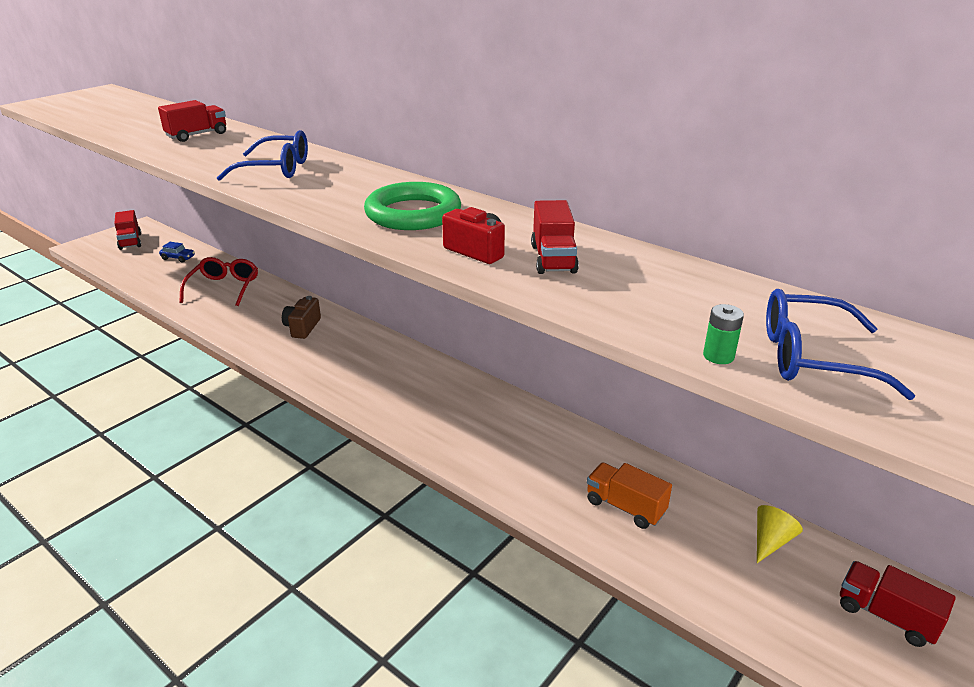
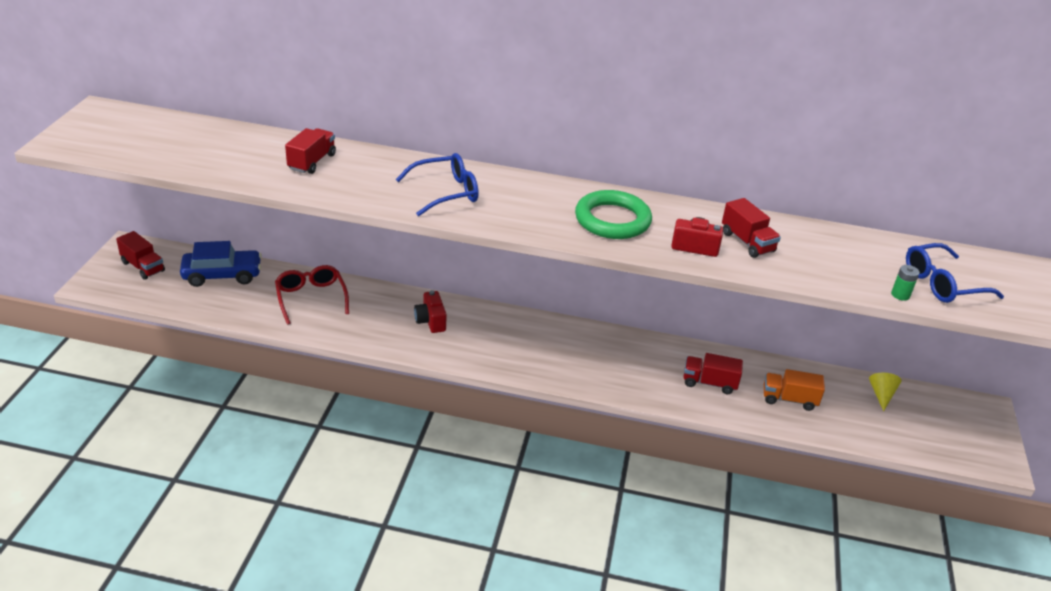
camera: 30 degrees left, 5 degrees up
(178, 258) = (222, 275): blue car -> blue car, size x2.11
(302, 327) = (430, 321): brown camera -> red camera
(886, 616) = (962, 419): red truck -> red truck (709, 383)

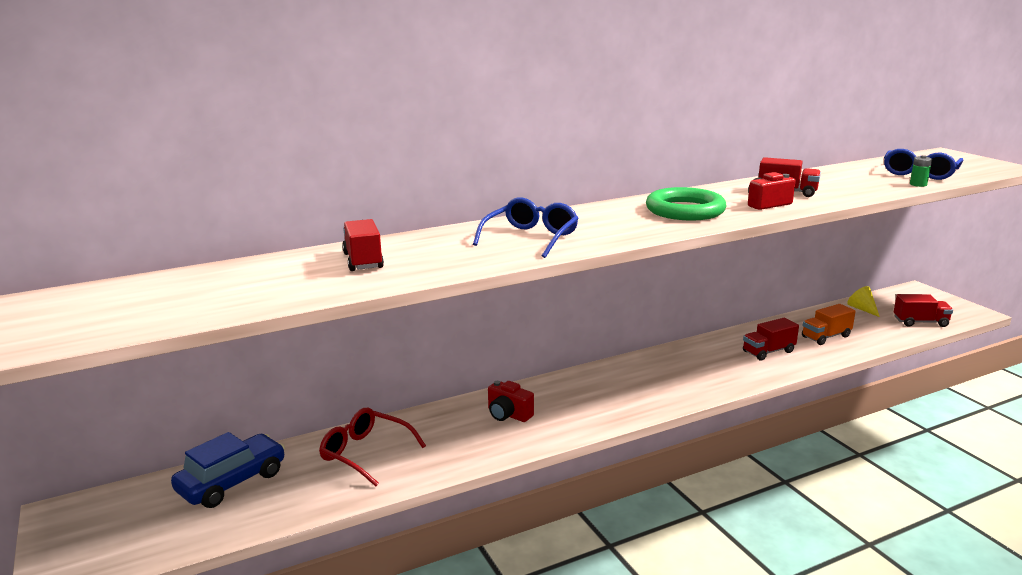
camera: 35 degrees left, 15 degrees down
(143, 267) = (111, 523): red truck -> red truck (920, 322)

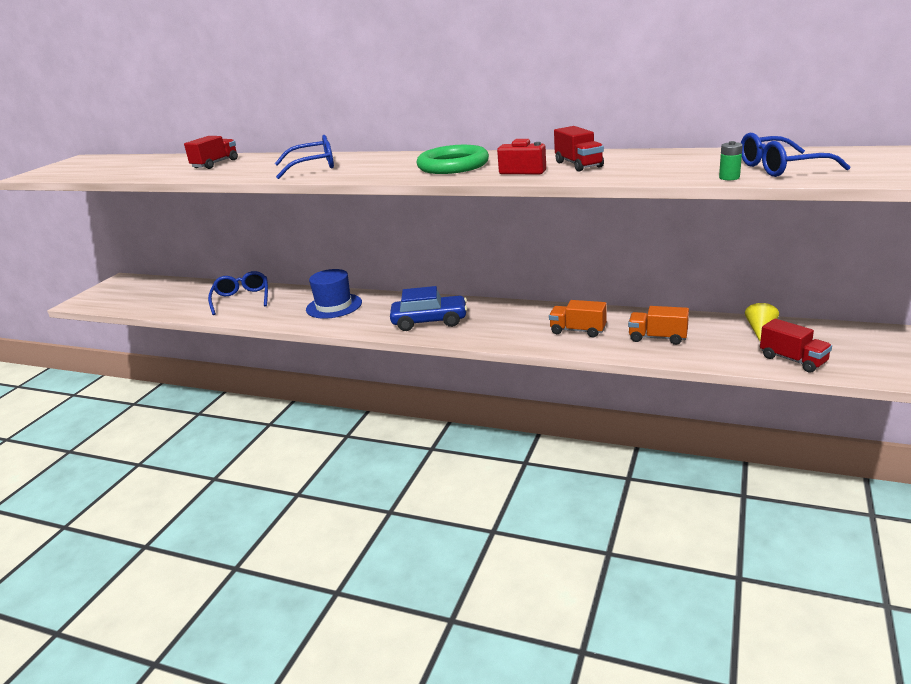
camera: 50 degrees right, 5 degrees up
(232, 482) = (180, 290): blue car -> blue car (429, 321)
(366, 453) = (242, 299): red glasses -> blue glasses
(508, 415) = (334, 306): red camera -> blue hat
(768, 352) = (578, 331): red truck -> orange truck

